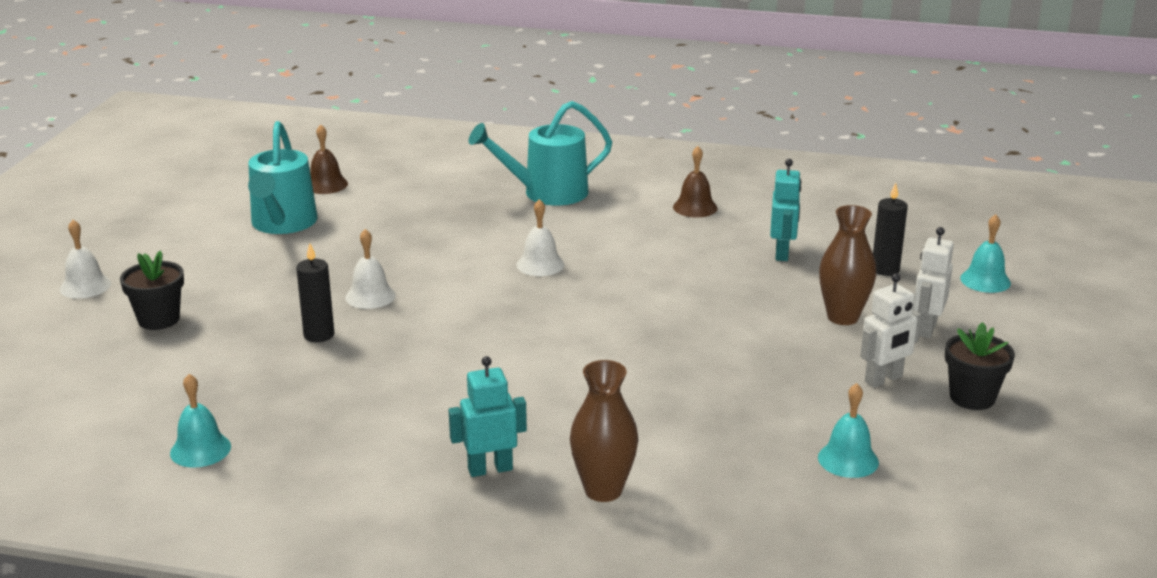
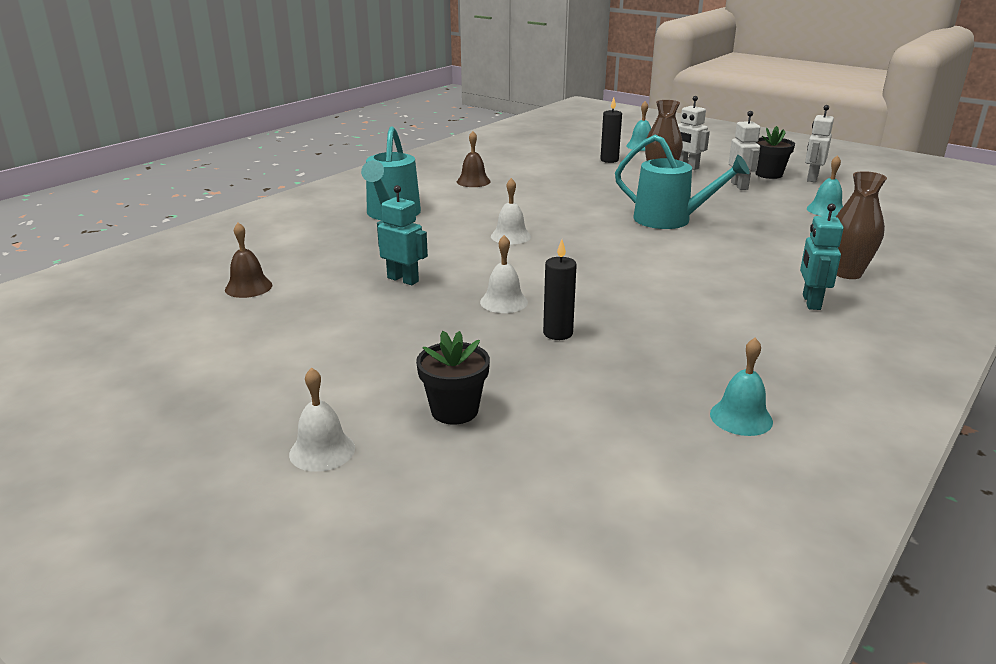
camera: 65 degrees left, 0 degrees up
(282, 224) = (309, 318): turquoise watering can -> turquoise watering can (670, 220)
(782, 253) = (565, 175): turquoise robot -> turquoise robot (403, 279)
(999, 437) = (812, 178): none -> white robot

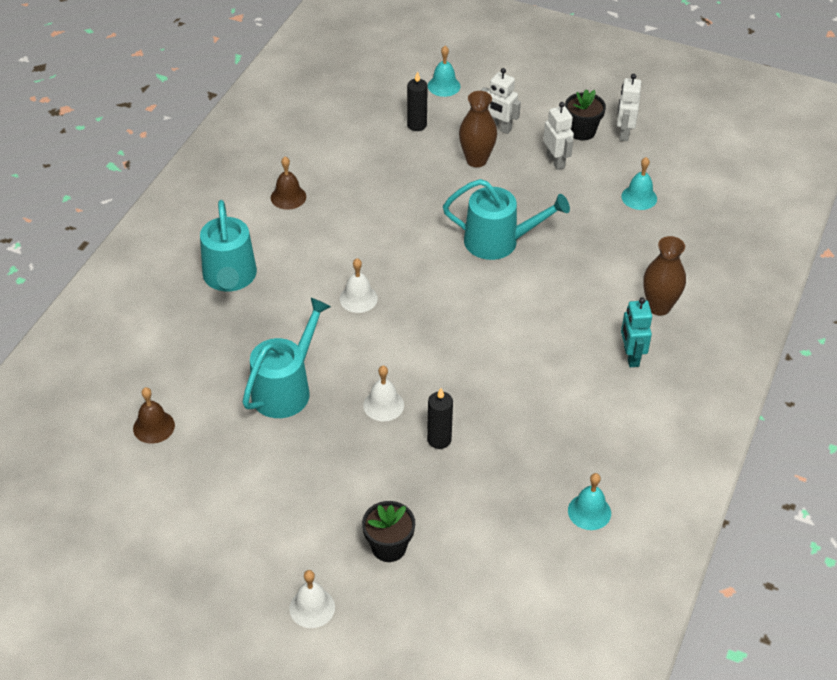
camera: 15 degrees left, 20 degrees up
(403, 279) = (286, 388): turquoise robot -> turquoise watering can

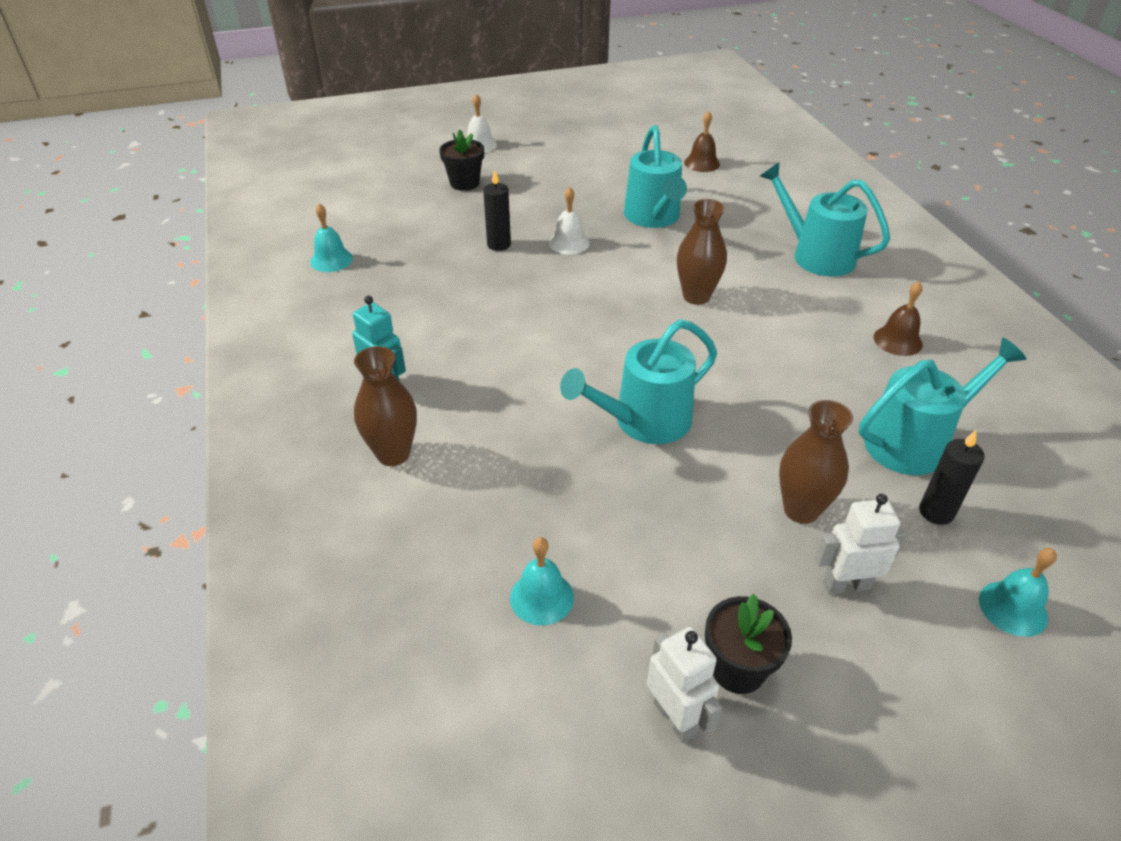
camera: 140 degrees right, 5 degrees down
(358, 298) = (696, 296): white bell -> brown vase
(375, 151) = (914, 442): none -> turquoise watering can
(556, 161) = (709, 580): white robot -> none

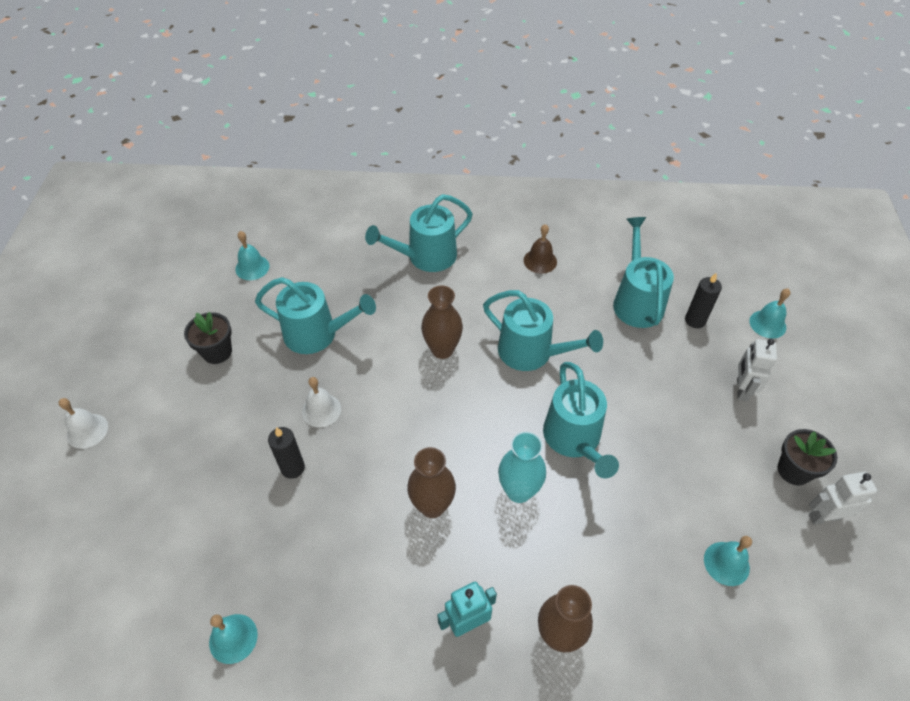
camera: 70 degrees left, 10 degrees up
(464, 183) = (158, 467): black flower pot -> black flower pot (217, 352)
(550, 390) = (518, 491): none -> turquoise vase
(702, 163) = (252, 267): brown bell -> turquoise bell
(745, 362) = (532, 353): none -> turquoise watering can
(801, 510) = (679, 384): brown vase -> brown vase (432, 506)

